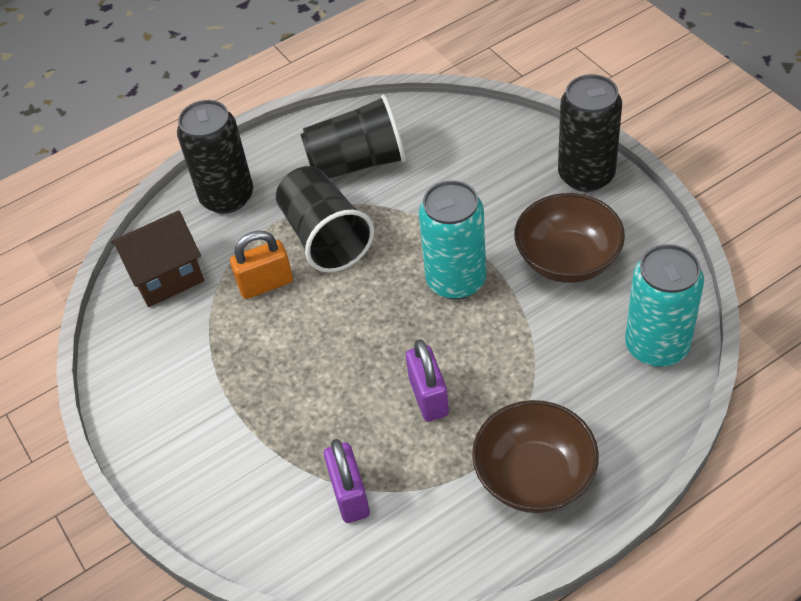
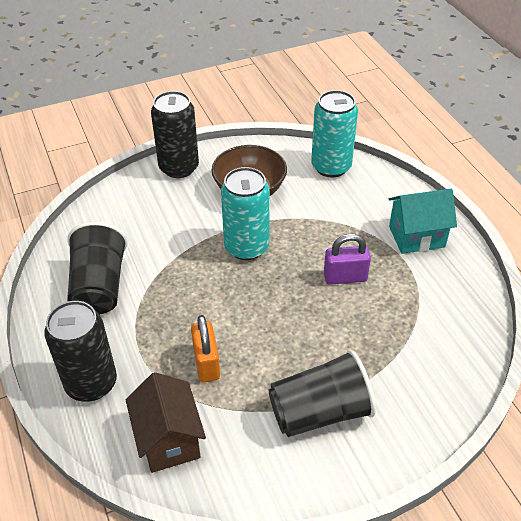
camera: 85 degrees left, 5 degrees down
(325, 237) = (172, 317): black cup -> black cup (320, 412)
(350, 495) = (419, 332): purple padlock -> none
(534, 476) = (416, 236): brown bowl -> turquoise house

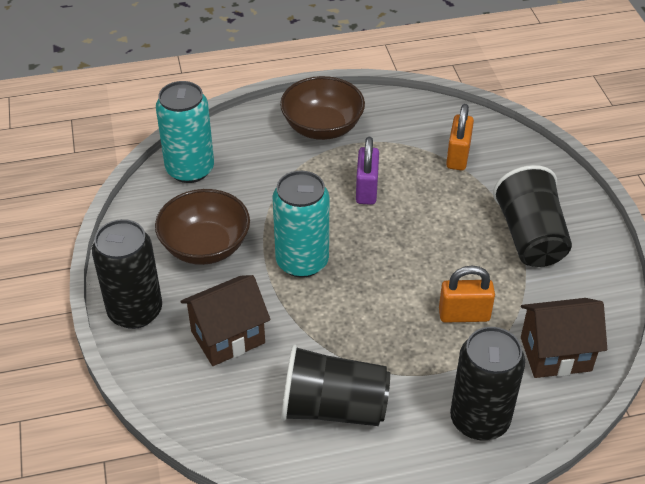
camera: 80 degrees left, 0 degrees up
(161, 218) = (228, 337): none -> brown house
(416, 236) = (322, 127): turquoise house -> brown bowl
(418, 342) = (458, 156): none -> orange padlock

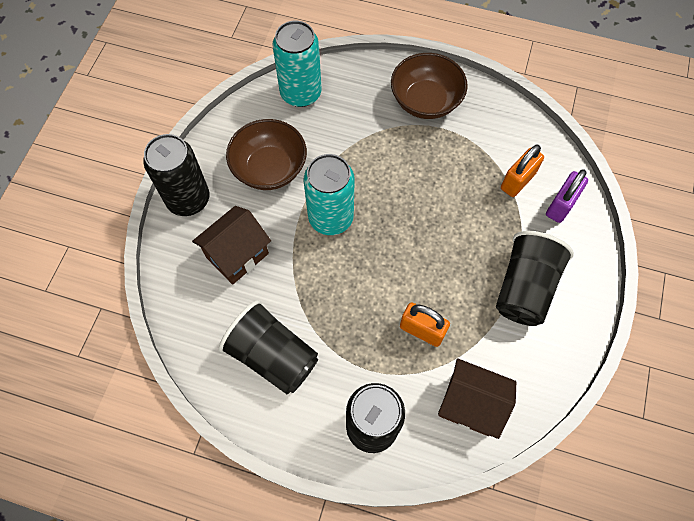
camera: 30 degrees right, 20 degrees up
(228, 337) = (237, 255): brown house -> brown house turned 45 degrees counterclockwise
(366, 190) = (422, 177): purple padlock -> purple padlock (561, 205)

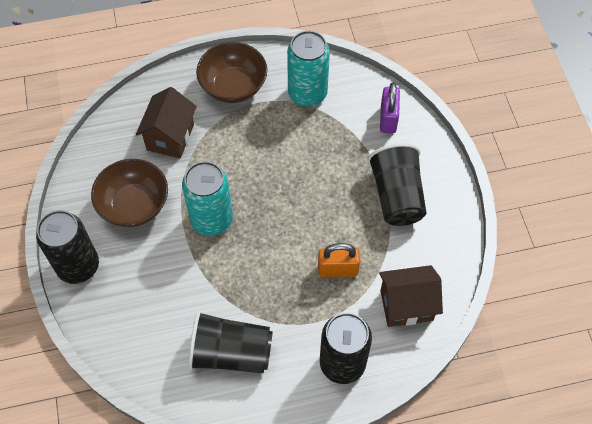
camera: 30 degrees left, 5 degrees down
(237, 255) = (151, 290): brown house -> brown house (170, 137)
(300, 93) = (122, 129): turquoise can -> turquoise can (307, 93)
(517, 181) = (344, 116): orange padlock -> none

